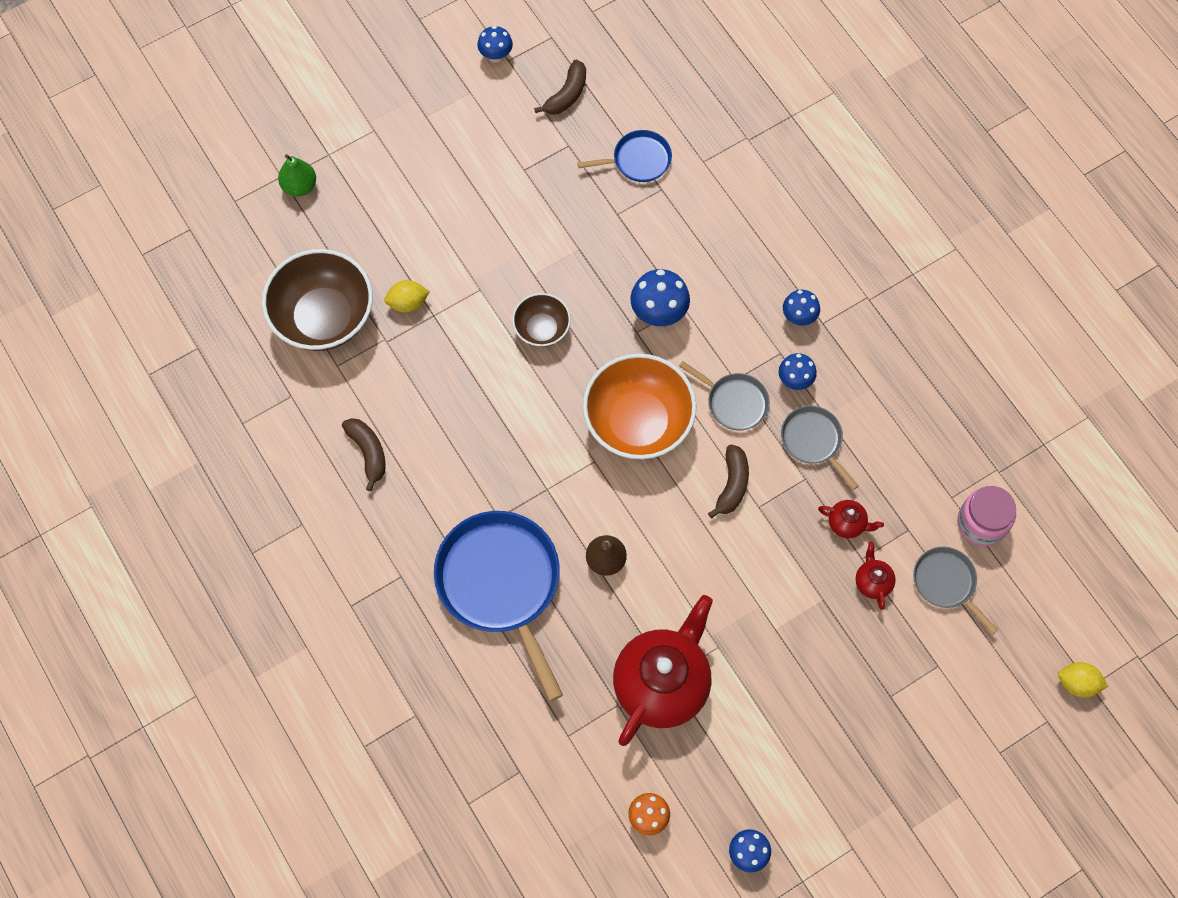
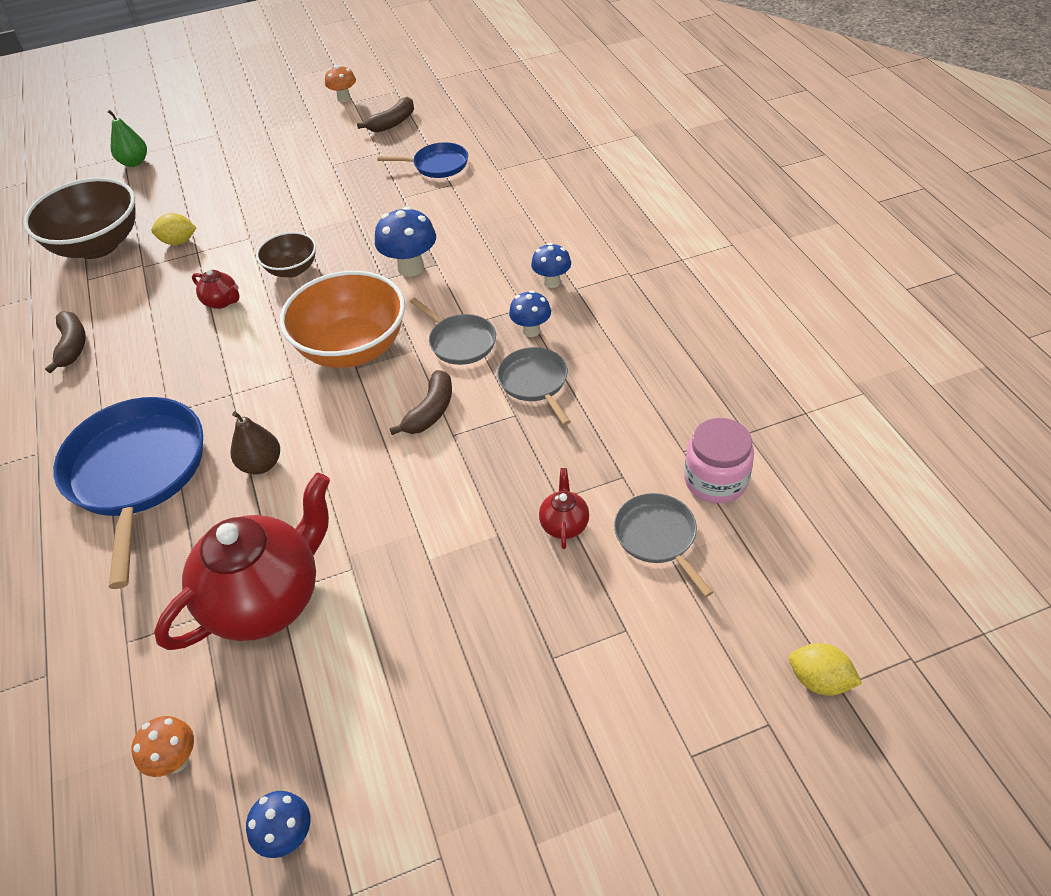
camera: 15 degrees right, 20 degrees down
(496, 56) = (344, 99): blue mushroom -> orange mushroom
(847, 524) = (550, 462): red teapot -> red teapot (222, 302)

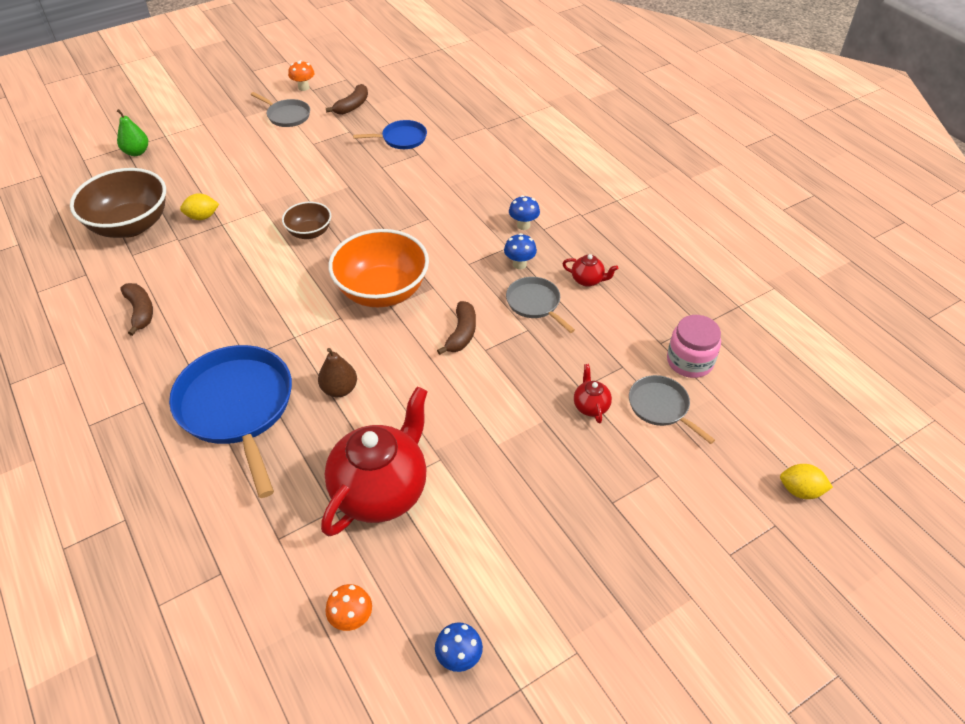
camera: 15 degrees left, 0 degrees up
(222, 302) = (259, 263): red teapot -> red teapot (587, 280)
(411, 268) = (408, 223): blue mushroom -> none
(460, 342) = (467, 278): grey pan -> grey pan (287, 116)

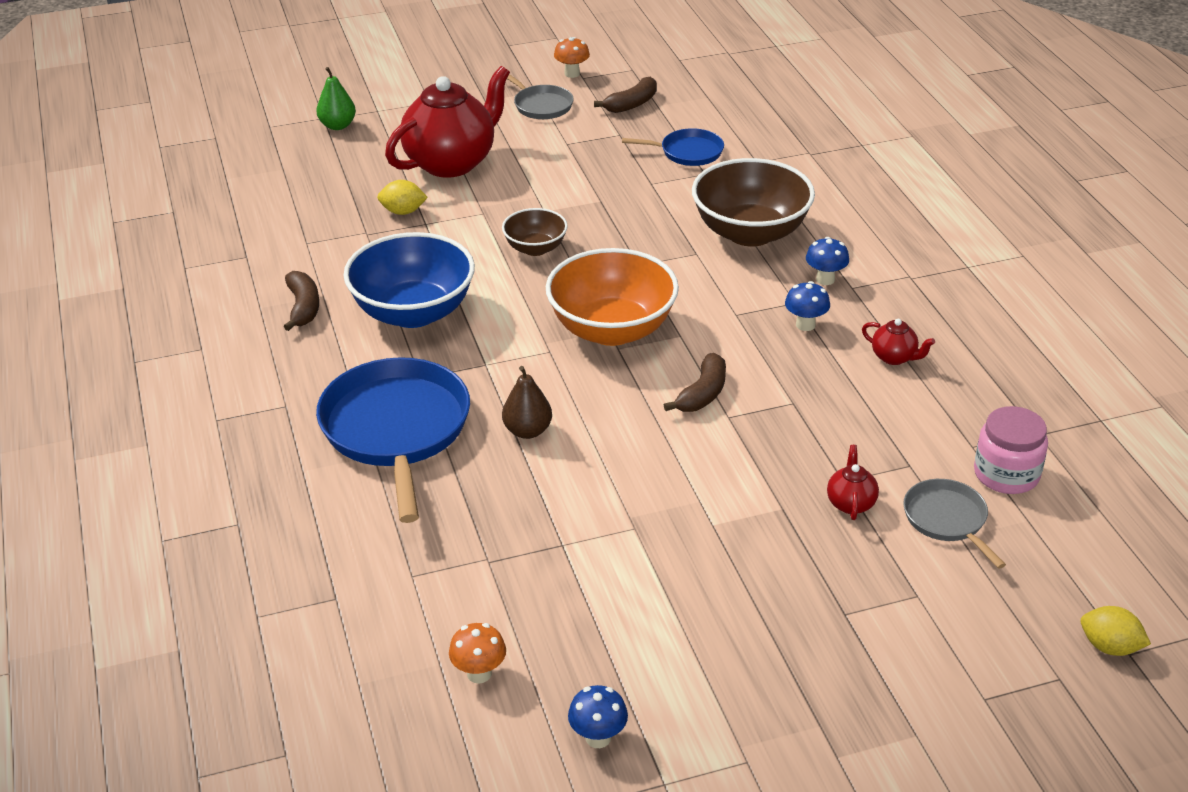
camera: 15 degrees right, 10 degrees down
(130, 225) = (312, 209): brown bowl -> brown bowl (750, 232)
(228, 301) = (413, 312): none -> blue bowl
(381, 491) = (550, 549): red teapot -> red teapot (451, 162)
(535, 303) = (812, 374): grey pan -> none

